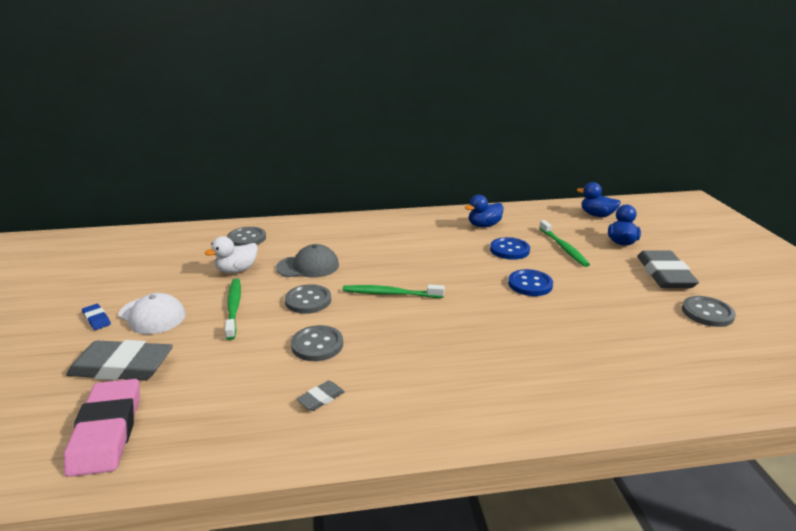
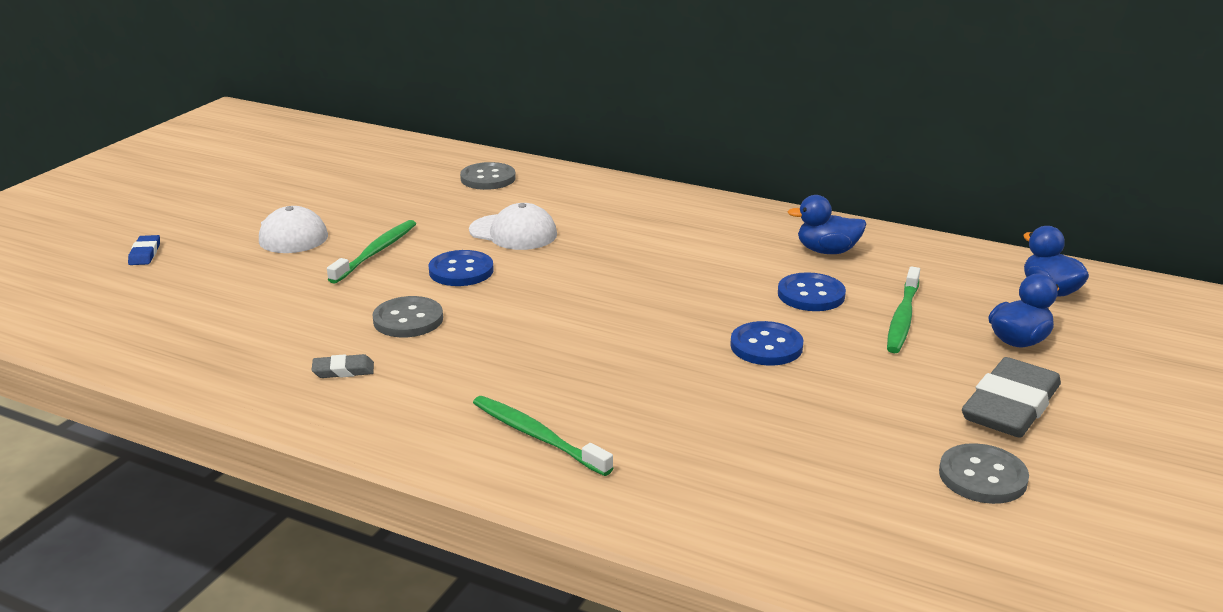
camera: 35 degrees right, 0 degrees up
(96, 319) = (241, 220): blue eraser -> blue eraser (145, 254)
(106, 431) = (140, 323): pink eraser -> none
(122, 366) = (212, 273): grey eraser -> none
(237, 270) = (430, 212): white duck -> none
(308, 266) = (513, 232): grey cap -> white cap
(308, 300) = (461, 271): grey button -> blue button
(390, 293) = (564, 295): green toothbrush -> green toothbrush (536, 436)

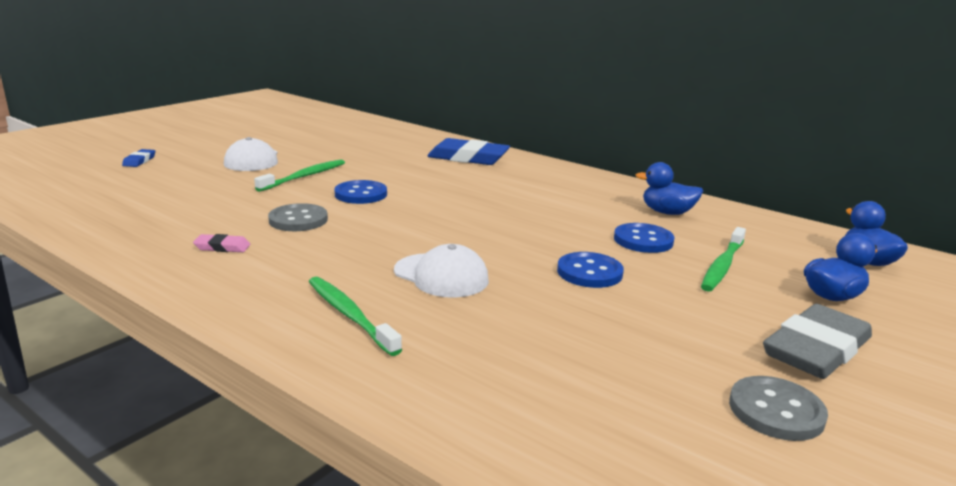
camera: 10 degrees right, 5 degrees down
(343, 370) = (222, 247): grey eraser -> pink eraser
(488, 178) = (416, 144): grey button -> none
(513, 232) = (416, 176): white cap -> white cap (441, 276)
(564, 194) = (468, 158): none -> blue eraser

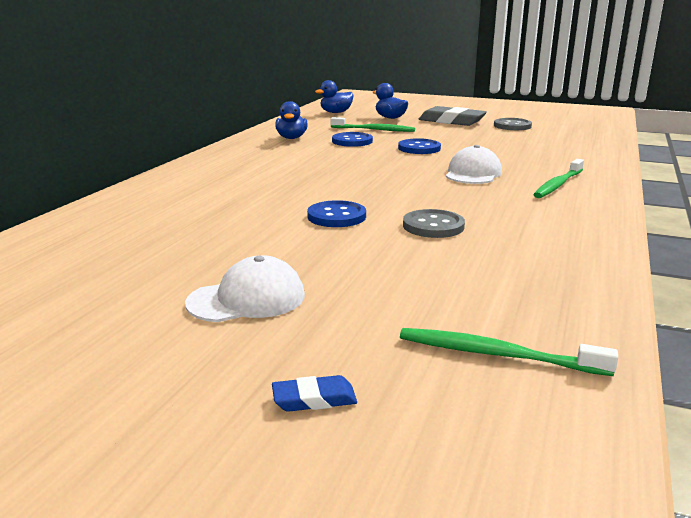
camera: 105 degrees left, 0 degrees up
(222, 247) = (529, 238): pink eraser -> none
(305, 176) = (299, 251): green toothbrush -> green toothbrush (496, 354)
(468, 158) = (173, 194): blue eraser -> none

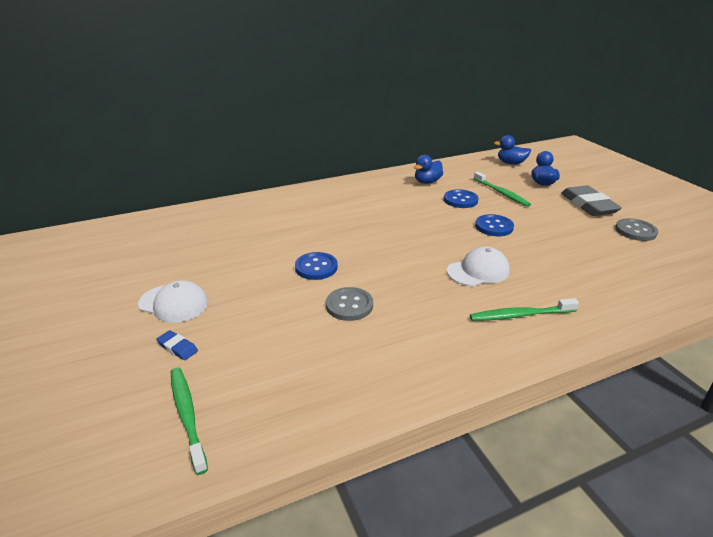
camera: 45 degrees right, 10 degrees up
(314, 399) = (90, 378): blue eraser -> blue eraser (177, 347)

